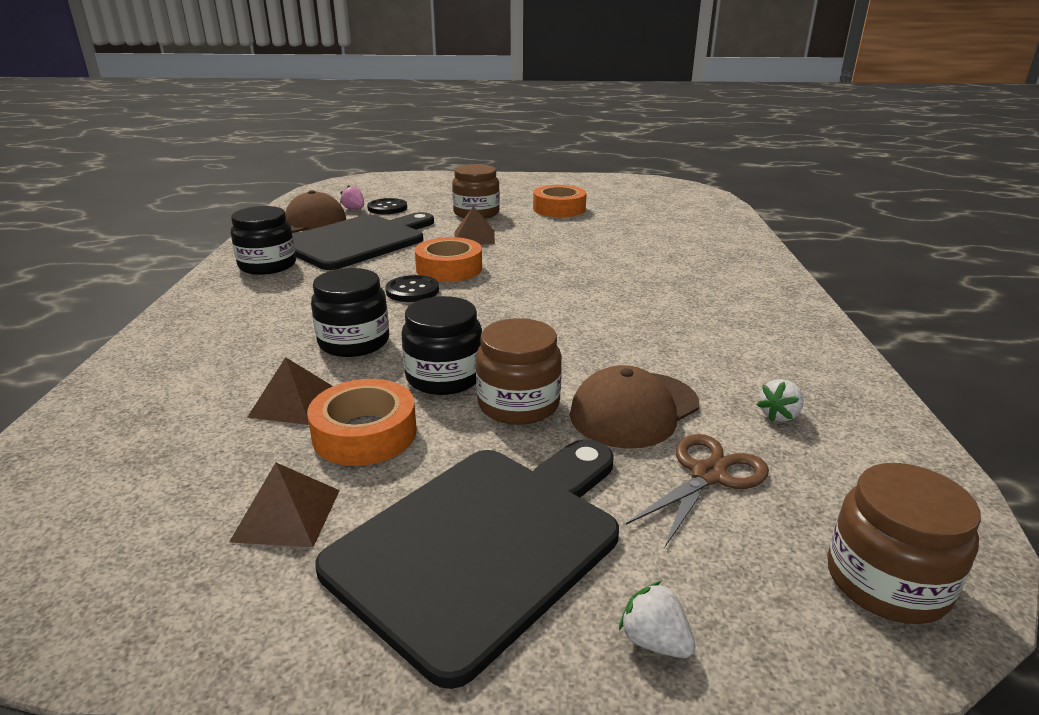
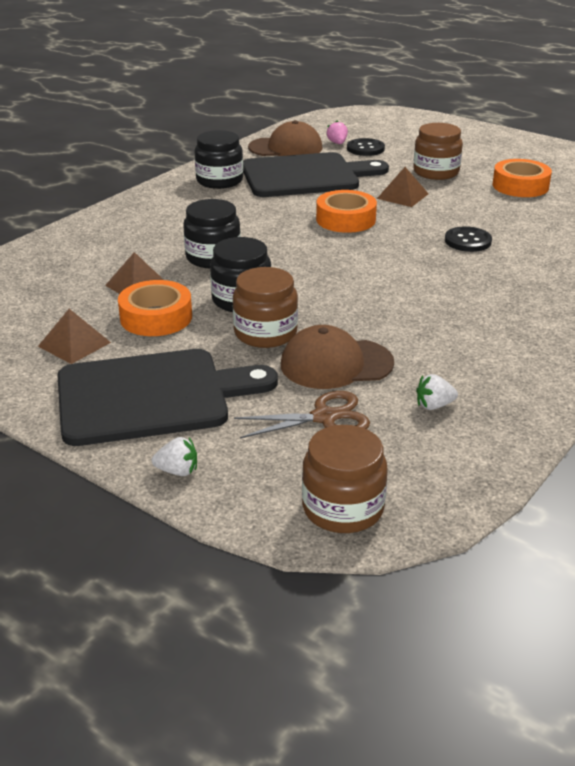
camera: 35 degrees right, 5 degrees up
(412, 291) = (296, 230): black button -> black button (468, 241)
(654, 641) = (177, 471): white strawberry -> white strawberry turned 105 degrees clockwise

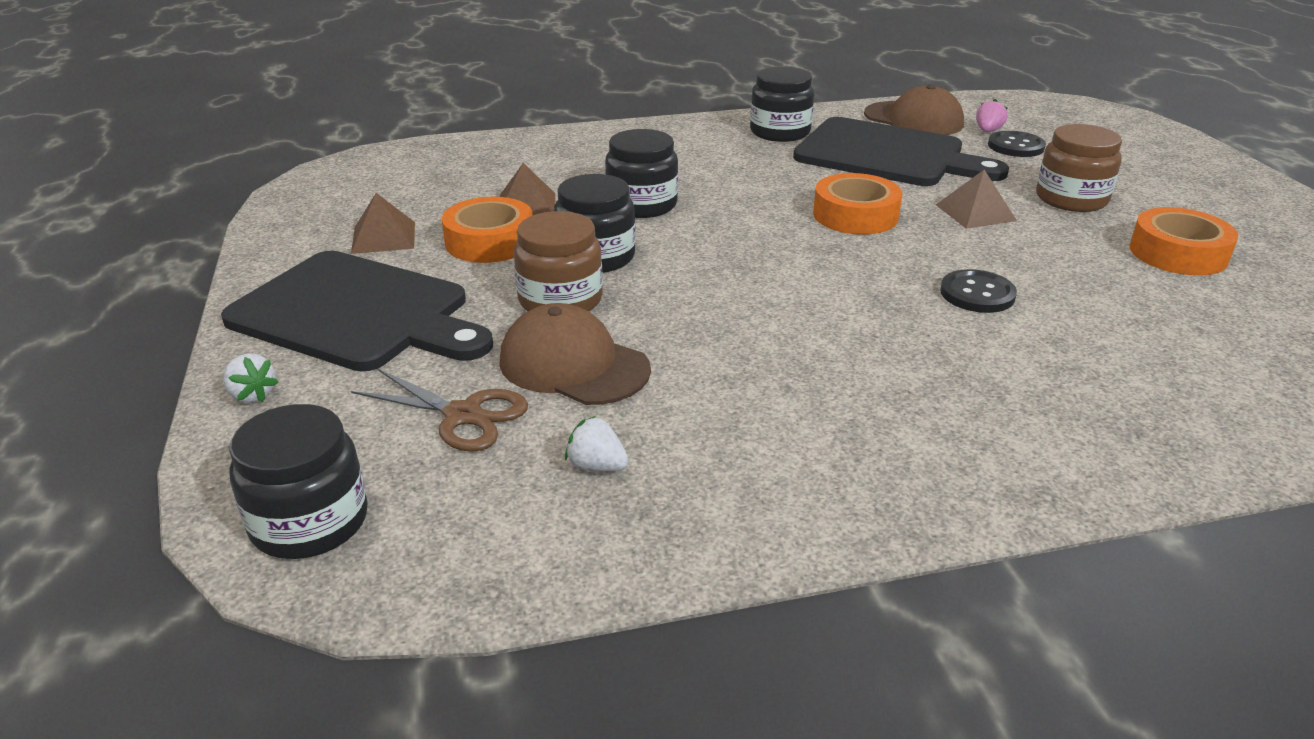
camera: 40 degrees right, 0 degrees up
(343, 508) = (309, 522): brown jar -> black jar

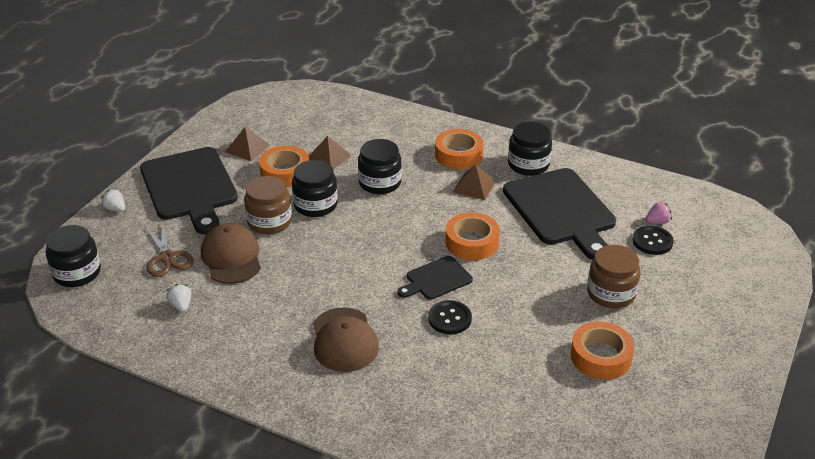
camera: 40 degrees right, 5 degrees up
(252, 395) = (115, 209): white strawberry -> white strawberry turned 135 degrees clockwise
(688, 149) = (458, 155): none -> orange tape
(886, 264) = (436, 279): none -> black cutting board
(913, 119) = (626, 191): brown cap -> brown cap (344, 340)
(975, 212) = (538, 273): brown pyramid -> brown pyramid (474, 186)

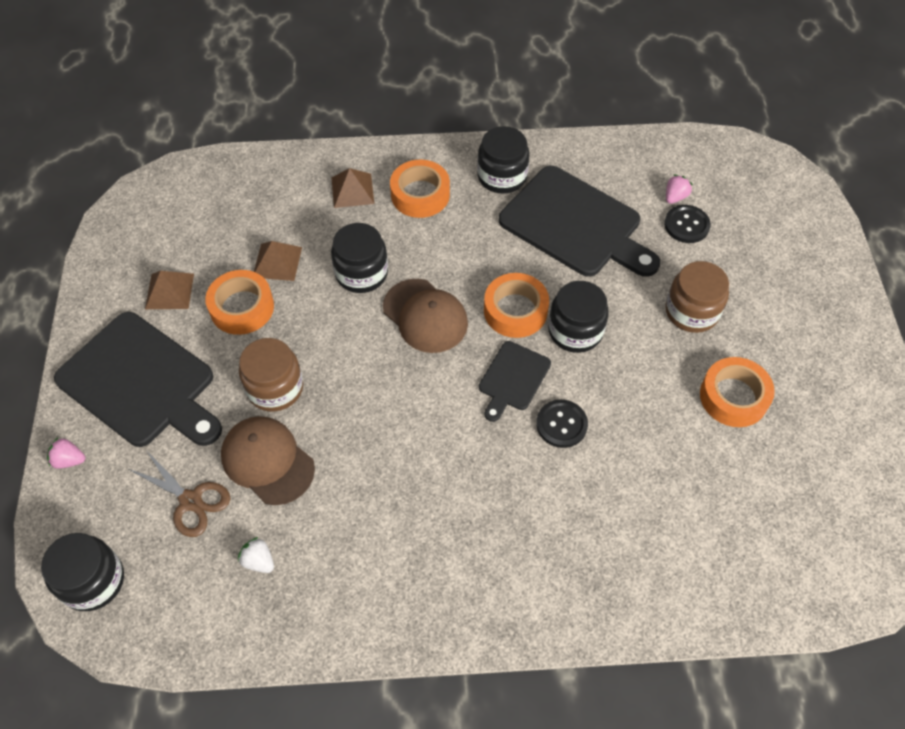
camera: 30 degrees left, 20 degrees up
(115, 209) = (69, 460): white strawberry -> pink strawberry
(315, 205) = (311, 338): black jar -> black jar (575, 331)
(344, 340) = (474, 510): brown cap -> brown cap (425, 316)
(474, 186) = (466, 232): brown pyramid -> brown pyramid (352, 190)

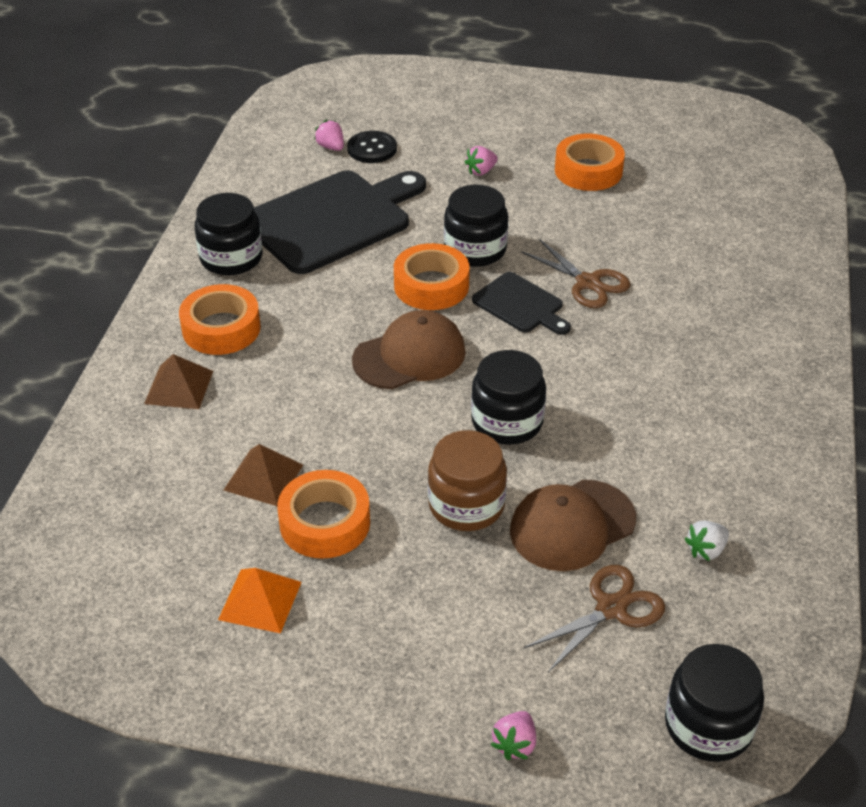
camera: 75 degrees left, 15 degrees down
(140, 382) = (409, 648): black cutting board -> none
(169, 291) = (260, 600): brown pyramid -> orange pyramid
(361, 273) = (320, 399): black jar -> black jar (507, 421)
(561, 424) = (588, 282): black button -> brown scissors
(691, 311) = (481, 171): brown jar -> pink strawberry

